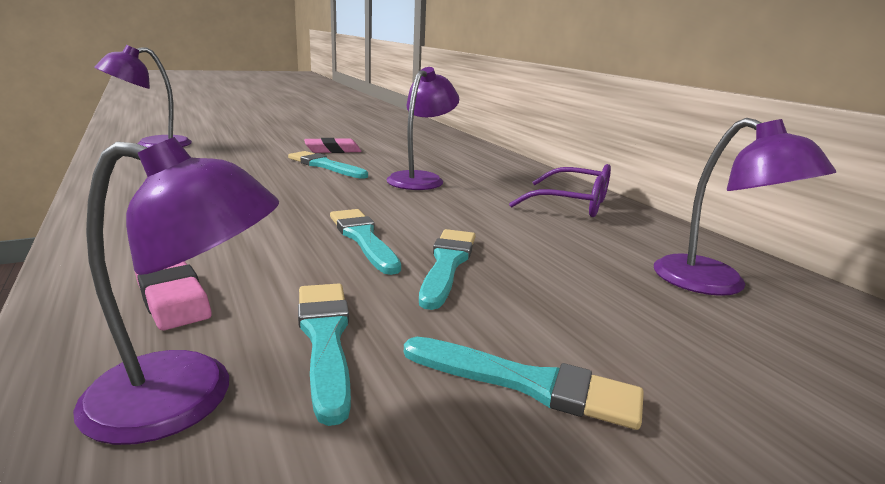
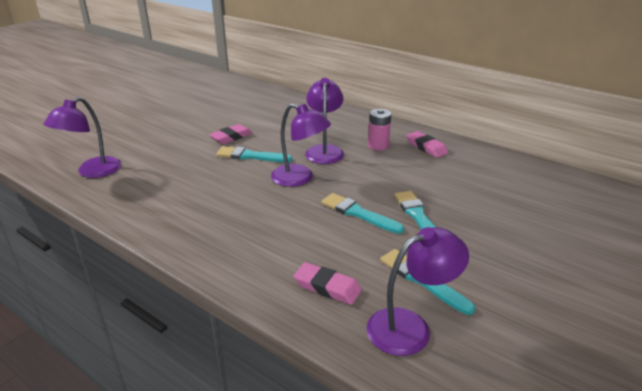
camera: 25 degrees left, 10 degrees up
(501, 189) = (378, 145): none -> pink battery
(528, 384) = (515, 268): turquoise brush -> none
(572, 204) = (426, 147): purple glasses -> pink eraser
(715, 284) = (533, 186): purple lamp -> purple lamp (300, 178)

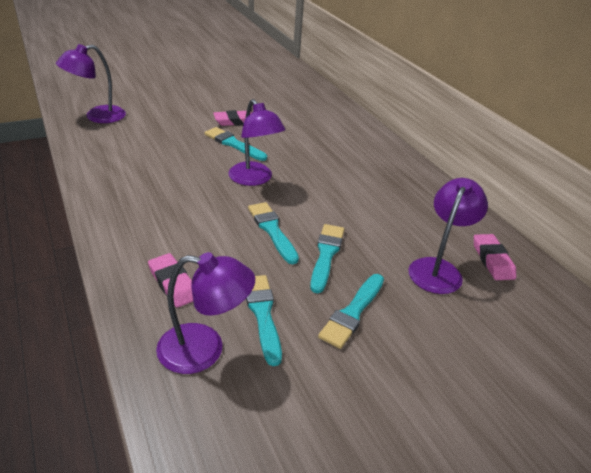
camera: 25 degrees right, 5 degrees up
(324, 150) = (306, 161): purple lamp -> purple lamp (438, 269)
(378, 145) = (364, 173): pink battery -> none
(426, 147) = (414, 191): pink eraser -> pink eraser (492, 260)
(481, 250) = (352, 313): none -> turquoise brush

